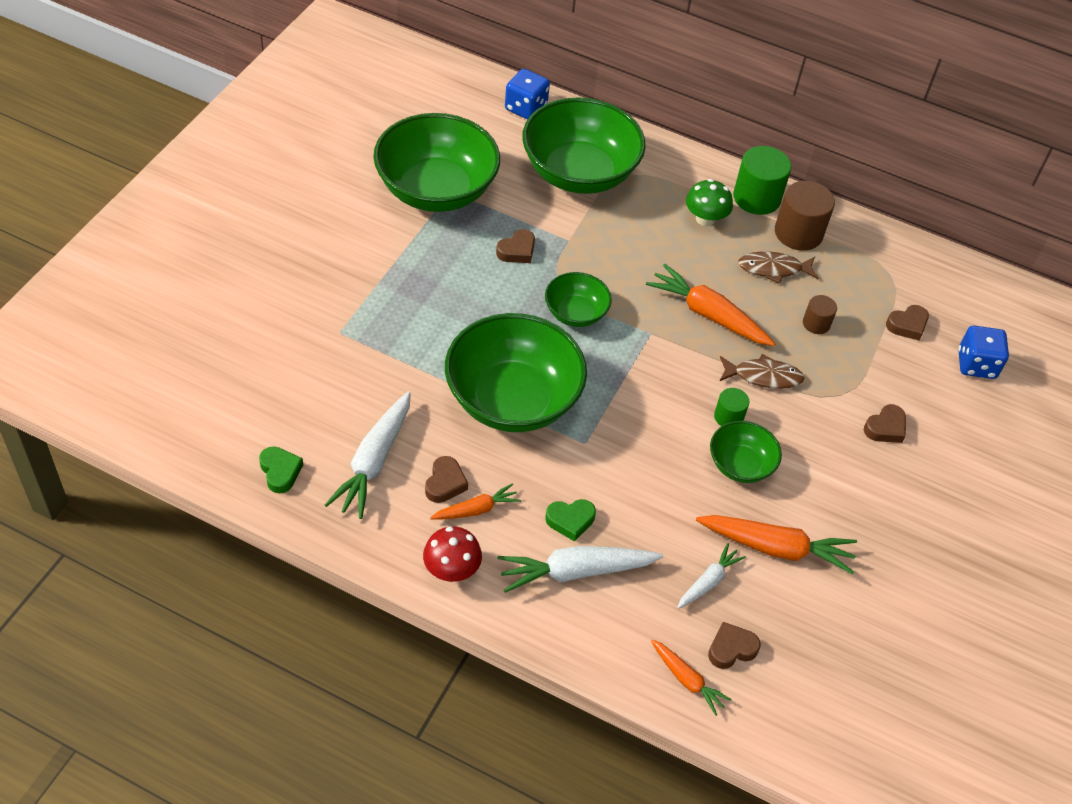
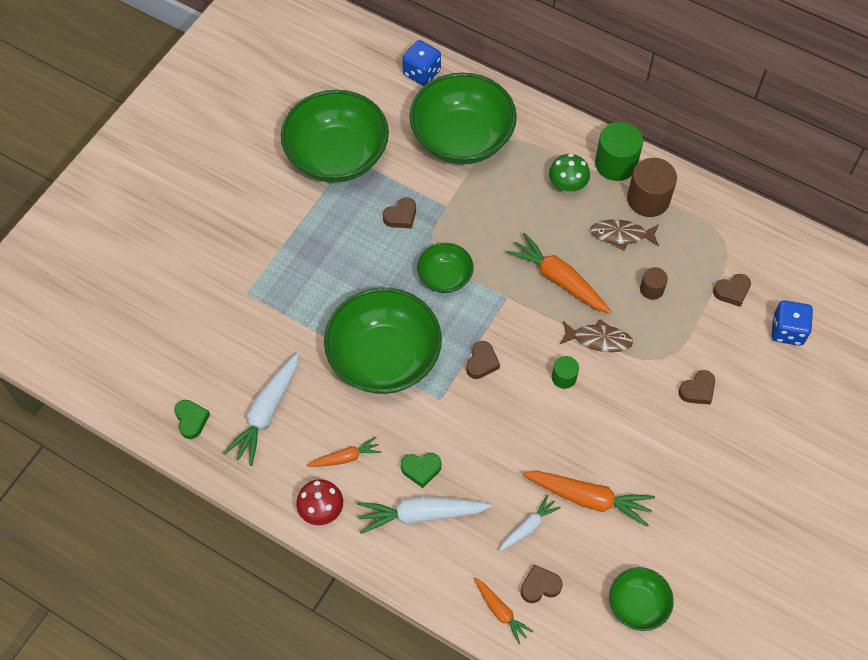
camera: 10 degrees right, 10 degrees up
(445, 483) = (322, 433): brown heart -> brown heart (482, 362)
(740, 465) = (568, 422): green bowl -> green bowl (637, 604)

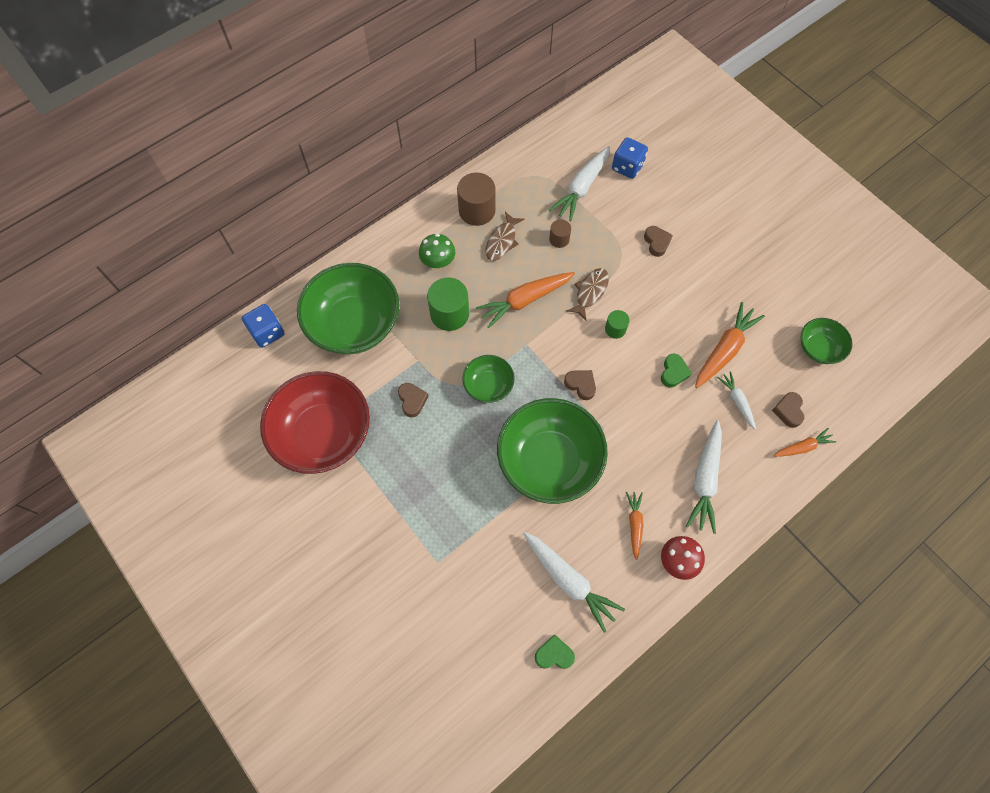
camera: 70 degrees left, 5 degrees up
(337, 156) = (323, 434): green bowl -> red bowl
(421, 469) = (664, 466): green heart -> green heart (673, 372)
(615, 164) = (433, 220): green cylinder -> green cylinder (449, 314)
(732, 291) = (581, 188): brown heart -> white carrot

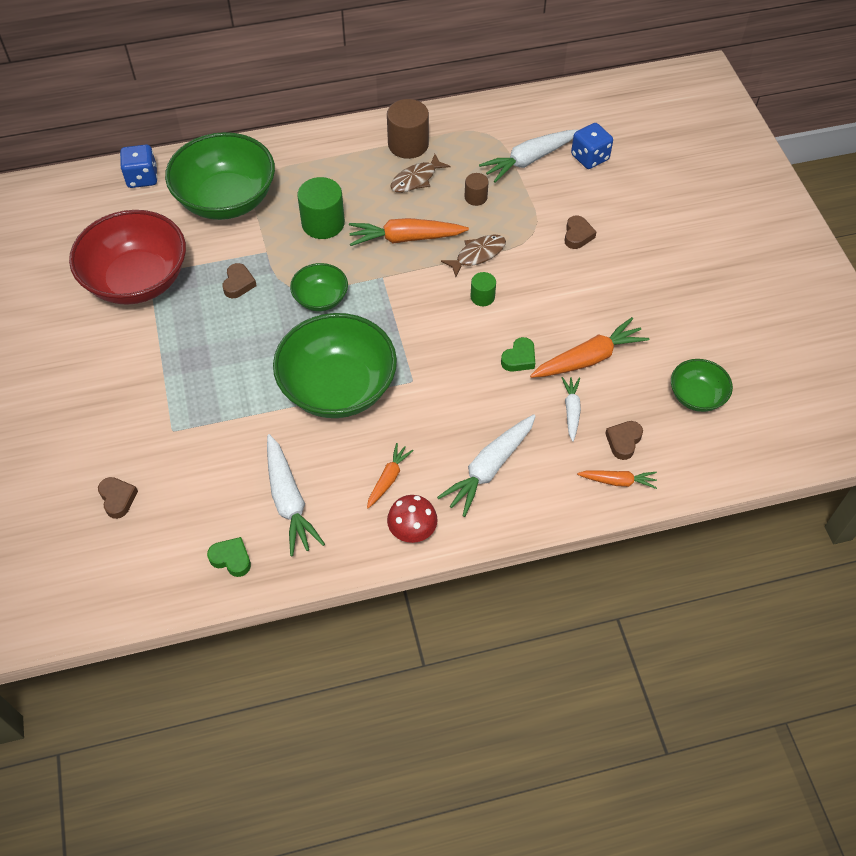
camera: 25 degrees right, 10 degrees down
(438, 261) = (341, 175): green mushroom -> none
(581, 385) = (414, 333): brown heart -> brown heart (118, 499)

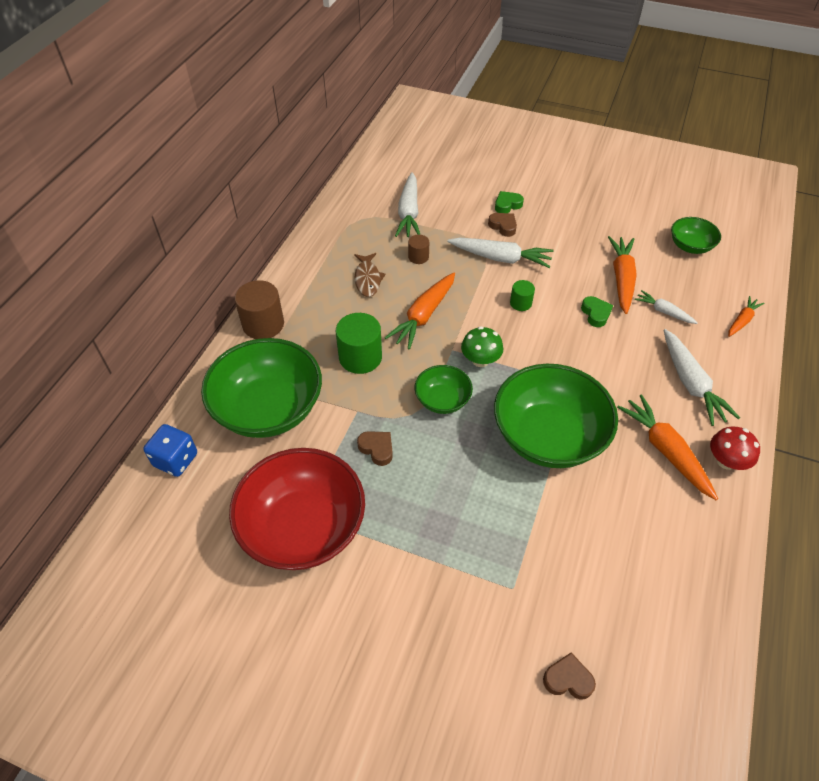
camera: 55 degrees left, 5 degrees down
(231, 559) = (692, 610): green heart -> green heart (507, 205)
(289, 501) = (650, 532): white carrot -> white carrot (501, 258)
(386, 302) = (480, 360): none -> green mushroom
(388, 478) = (665, 450): orange carrot -> orange carrot, size x1.75
(408, 144) = (326, 265): brown cylinder -> brown cylinder (263, 324)
(477, 255) = (476, 285): brown fish -> none
(589, 157) = (436, 184): blue dice -> none
(623, 441) = (708, 300): brown heart -> none

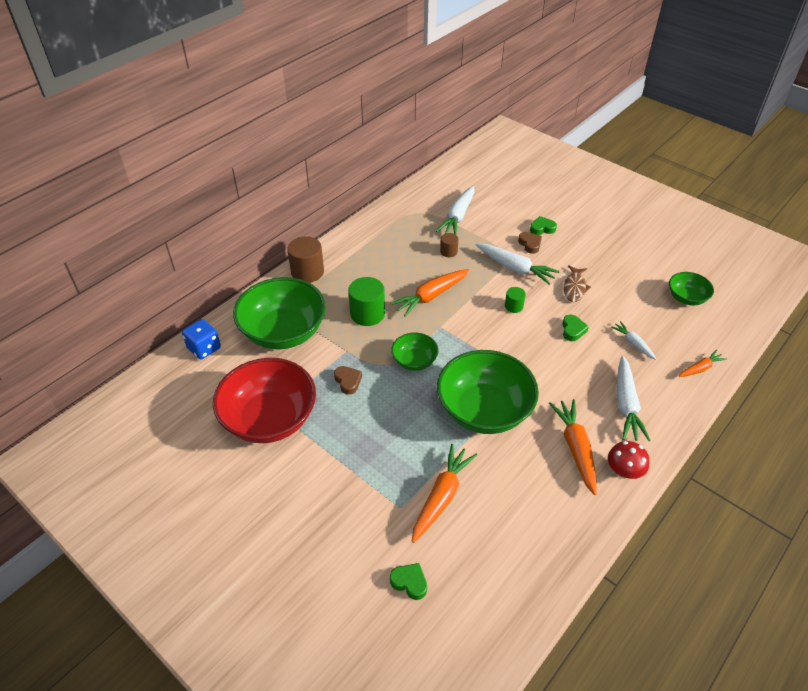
camera: 20 degrees right, 5 degrees down
(367, 279) = (401, 258): brown fish -> brown fish (574, 288)
(480, 360) = (459, 340): green mushroom -> none
(568, 679) = (409, 582): brown heart -> green heart
(621, 279) = (610, 309): orange carrot -> orange carrot (441, 496)

